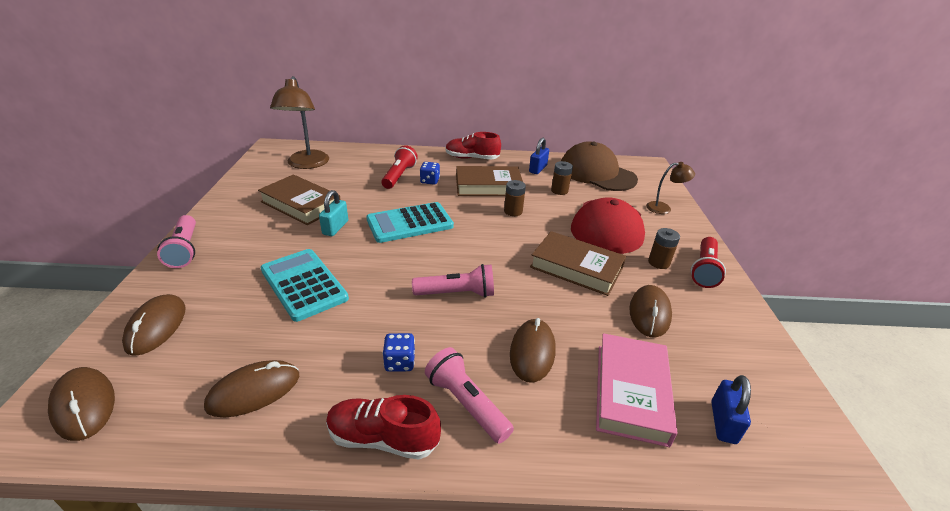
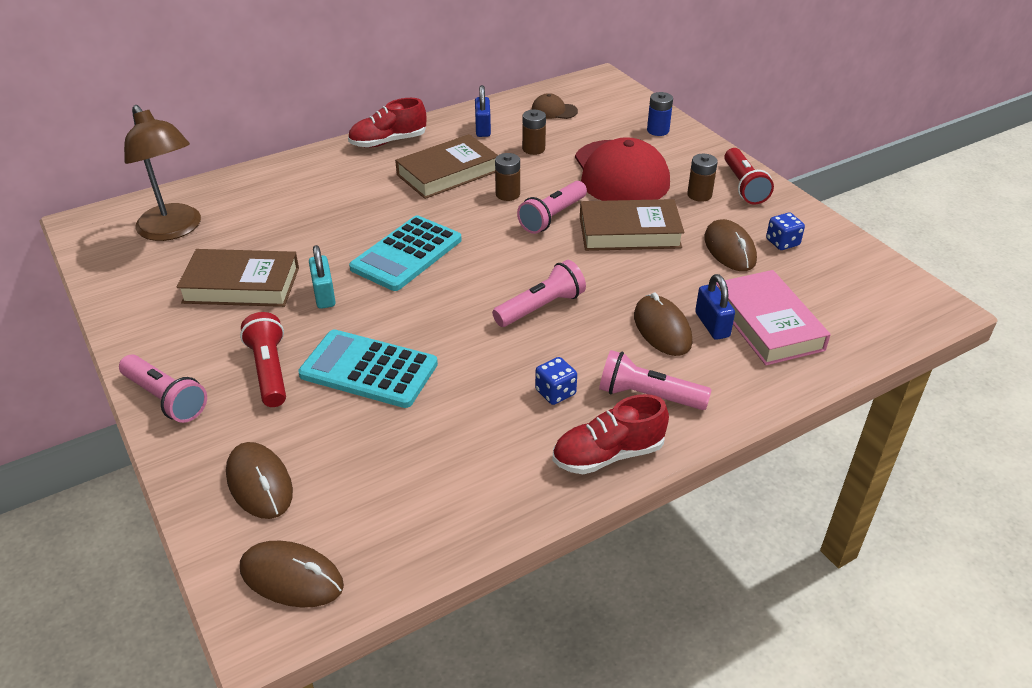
camera: 30 degrees left, 5 degrees up
(254, 391) = (448, 481): brown mouse -> none
(399, 176) = (323, 200): red flashlight -> red flashlight (269, 371)
(430, 181) = (370, 192): blue dice -> blue dice (782, 242)
(529, 236) = (552, 217): none -> pink flashlight
(596, 173) = (554, 111): brown cap -> brown cap, size x0.43
(664, 208) = (658, 130): brown lamp -> blue battery
(723, 422) = (848, 314): blue padlock -> blue padlock (712, 325)

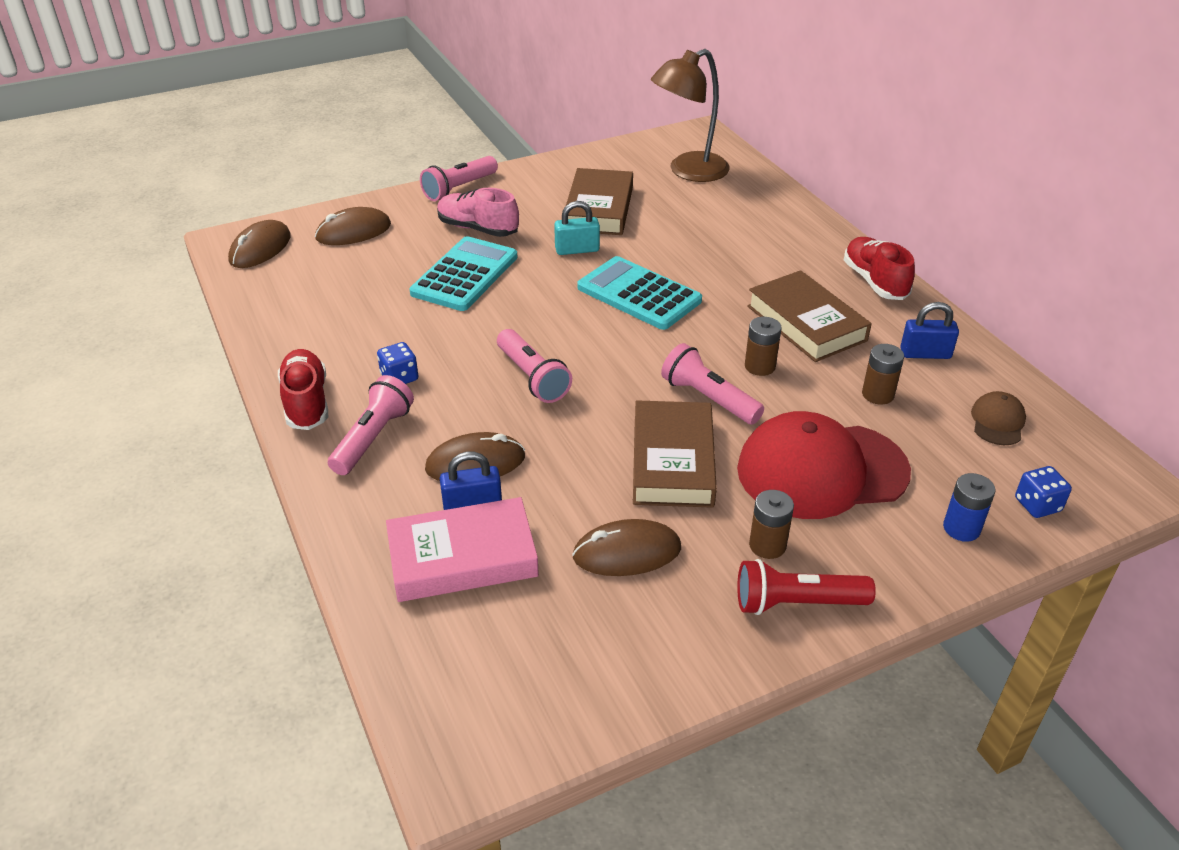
camera: 95 degrees right, 0 degrees up
(269, 371) = (478, 229): red flashlight -> pink shoe
(782, 242) = (639, 615): blue dice -> blue dice (1037, 505)

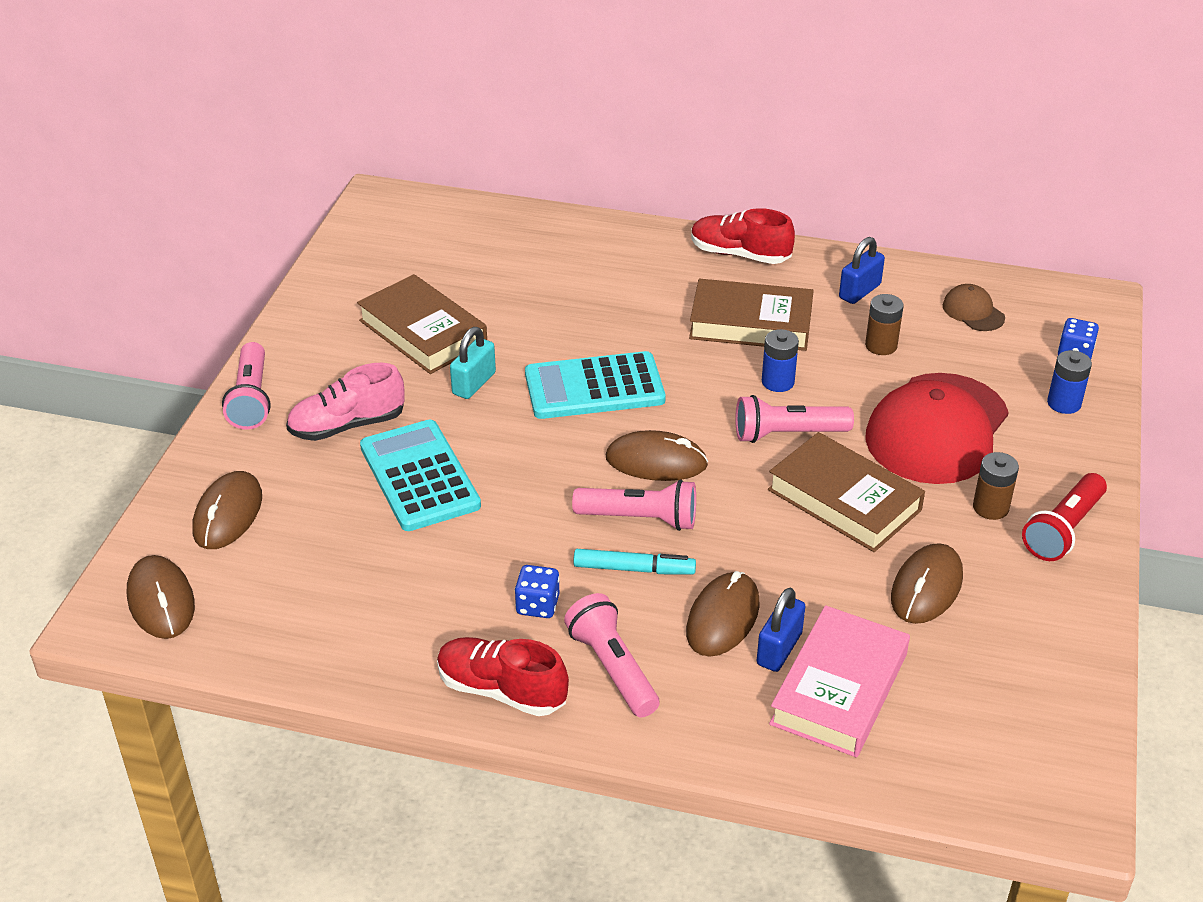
camera: 50 degrees left, 0 degrees up
(479, 399) = (634, 569): none -> turquoise marker
(599, 356) = (656, 461): none -> brown mouse
(688, 171) = (436, 245): brown lamp -> none
(760, 366) = (777, 382): brown battery -> blue battery

